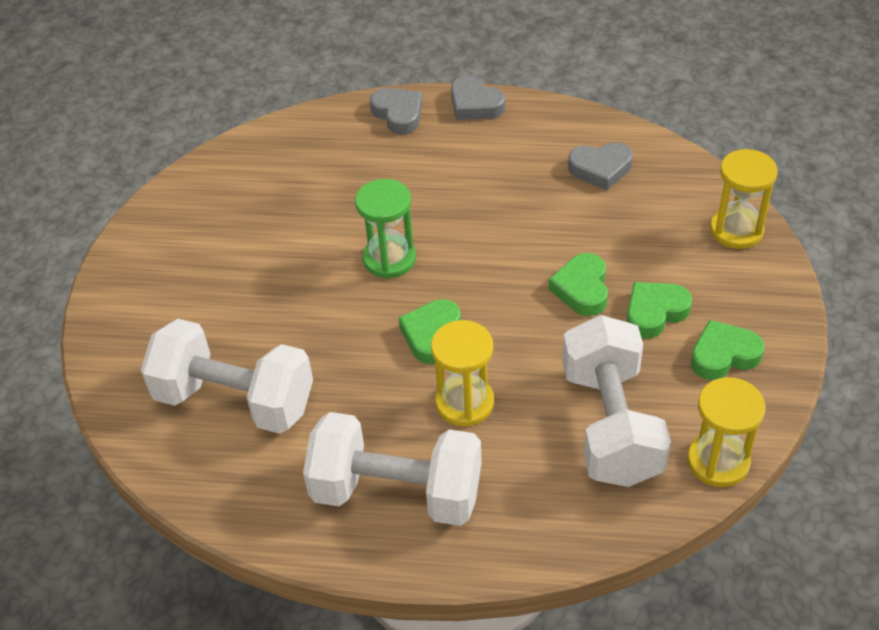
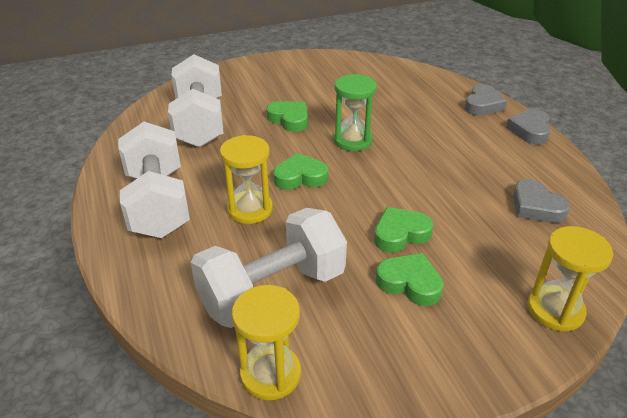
camera: 60 degrees right, 10 degrees down
(723, 355) = (396, 343): green heart -> green heart (289, 119)

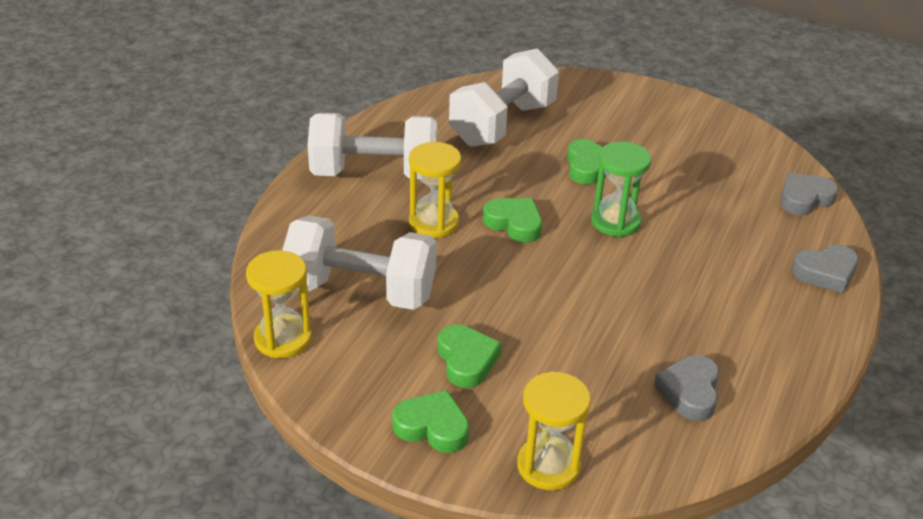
camera: 45 degrees right, 0 degrees up
(158, 203) = (374, 174): white dumbbell -> white dumbbell turned 60 degrees clockwise
(400, 234) = (521, 323): green heart -> green heart (432, 427)
(530, 130) = (830, 329): grey heart -> grey heart (804, 198)

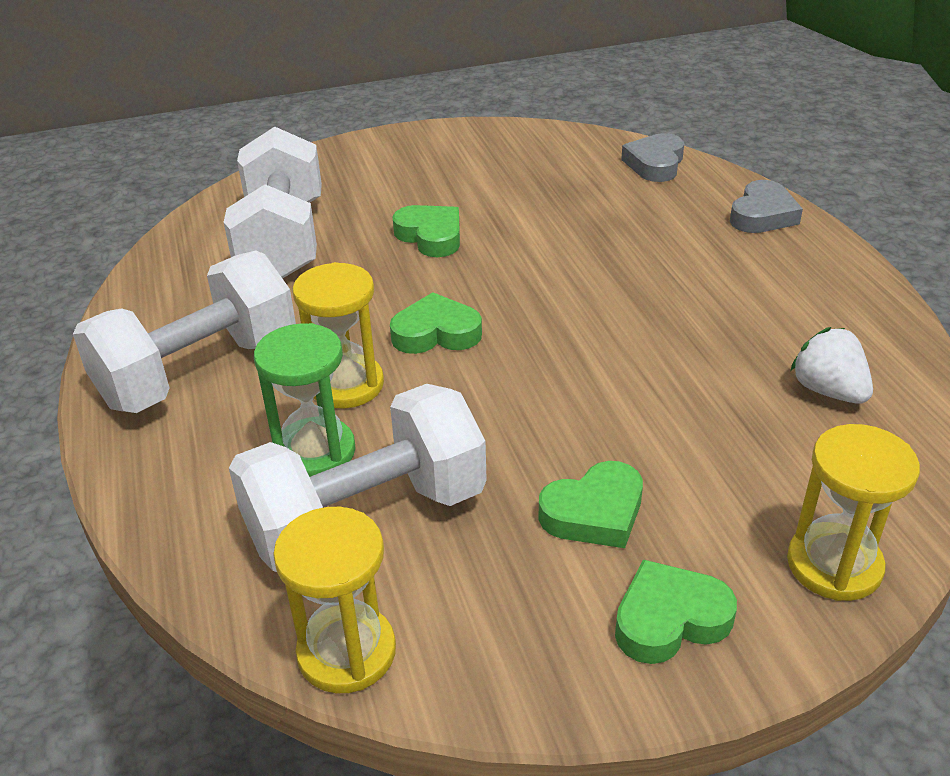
camera: 40 degrees left, 0 degrees up
(466, 360) = (594, 513): green heart -> green heart turned 120 degrees clockwise
(615, 221) = (531, 273): green hourglass -> green hourglass (315, 452)
(690, 392) = (828, 391): grey heart -> white strawberry

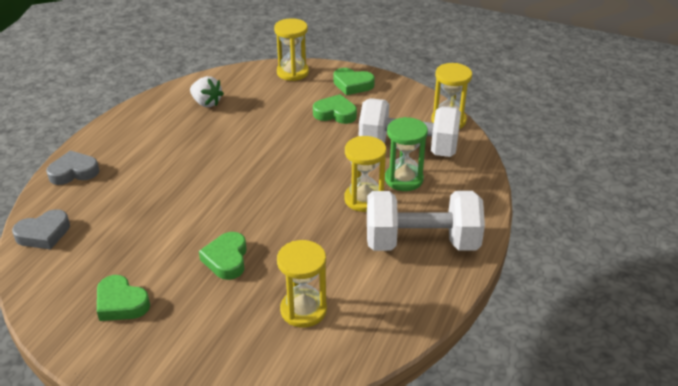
camera: 140 degrees left, 0 degrees up
(282, 241) = (303, 310): white dumbbell -> yellow hourglass
(436, 333) = (299, 201): green heart -> green heart (121, 303)
(828, 391) = (206, 103): white strawberry -> white strawberry turned 60 degrees counterclockwise

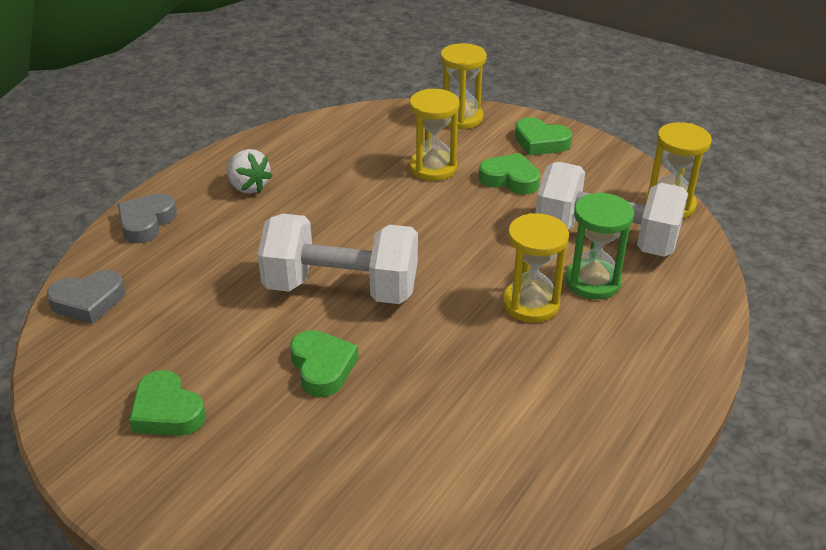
camera: 10 degrees right, 0 degrees up
(74, 172) = (146, 222): grey heart -> grey heart turned 60 degrees counterclockwise
(206, 103) = (338, 148): white strawberry -> white strawberry (248, 187)
(226, 259) = (322, 367): green heart -> green heart turned 150 degrees clockwise
(303, 310) = (417, 456): yellow hourglass -> yellow hourglass (433, 168)
(421, 243) = (605, 378): white dumbbell -> white dumbbell (341, 289)

